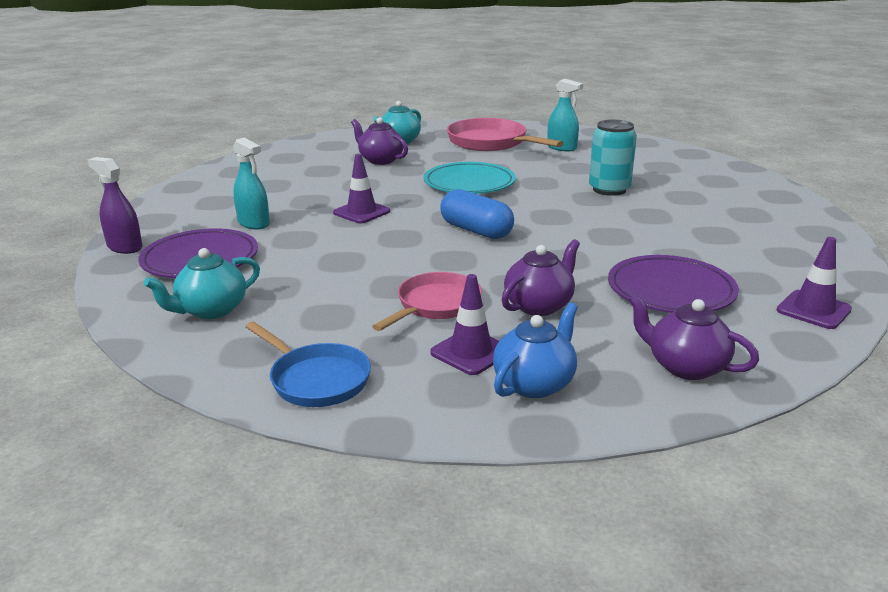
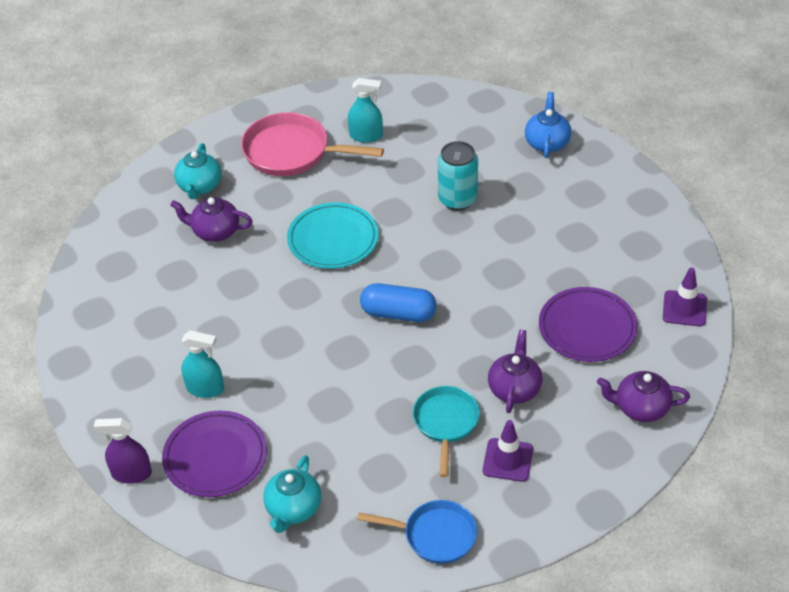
camera: 30 degrees left, 20 degrees up
(361, 212) = (281, 329): purple traffic cone -> none
(436, 305) = (446, 423): pink pan -> turquoise pan
(534, 383) = (566, 469): blue teapot -> blue teapot (547, 143)

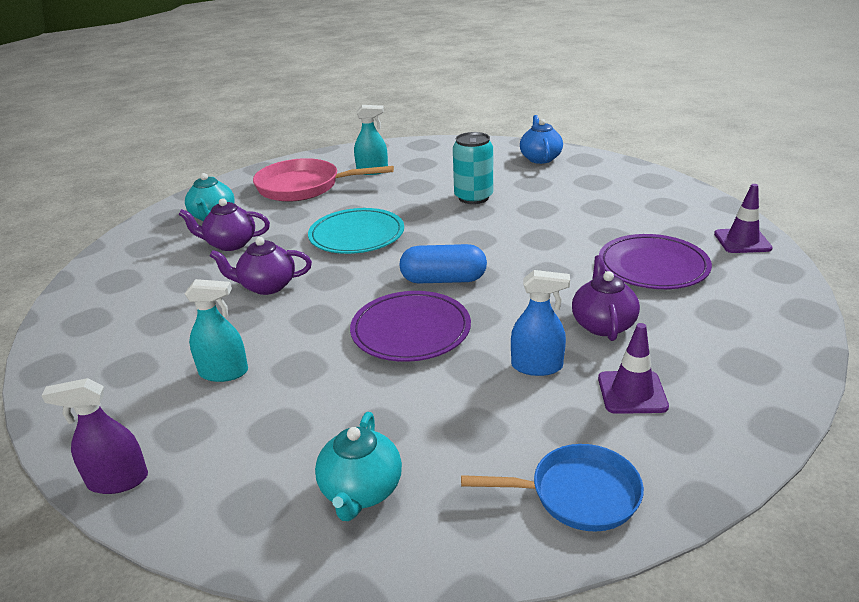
camera: 10 degrees left, 15 degrees down
(215, 457) = (241, 443): purple plate -> purple plate (411, 330)
(446, 423) = (537, 366): turquoise pan -> blue spray bottle
(640, 408) = (757, 322): purple teapot -> purple teapot (267, 286)

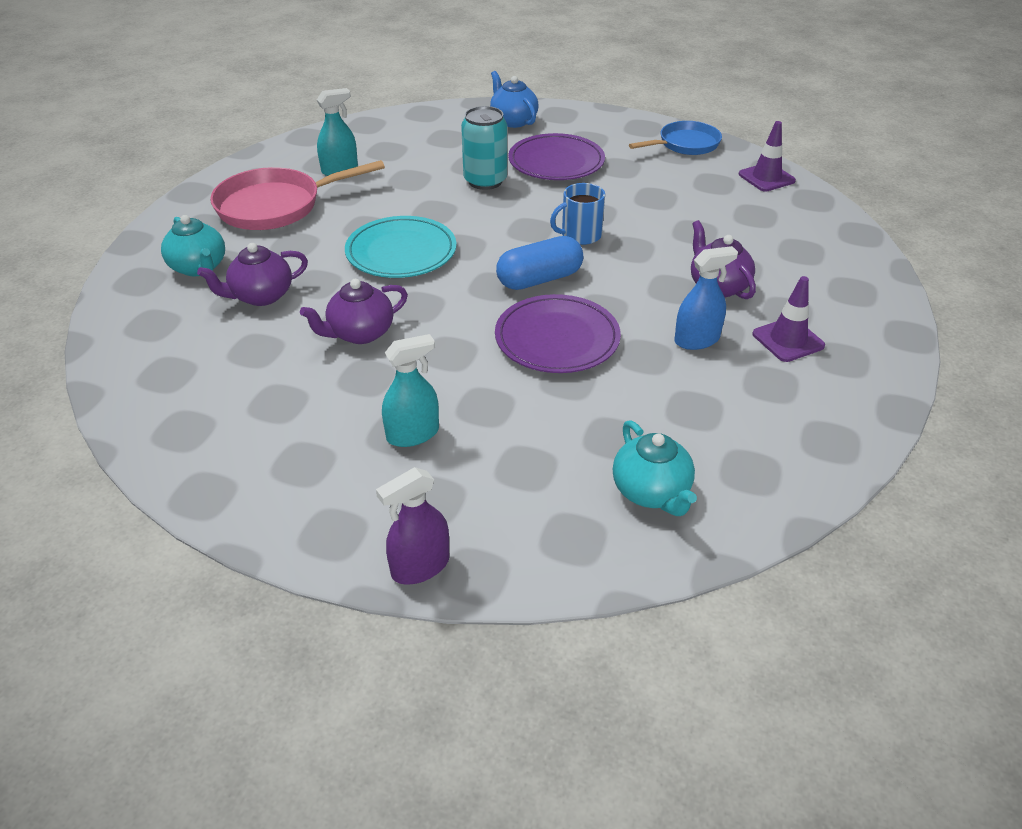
camera: 30 degrees left, 10 degrees up
(513, 253) = (580, 235): none -> blue mug
(577, 494) = (814, 434): blue pan -> blue pan (685, 144)
(653, 266) = (714, 220): purple plate -> purple plate (556, 162)

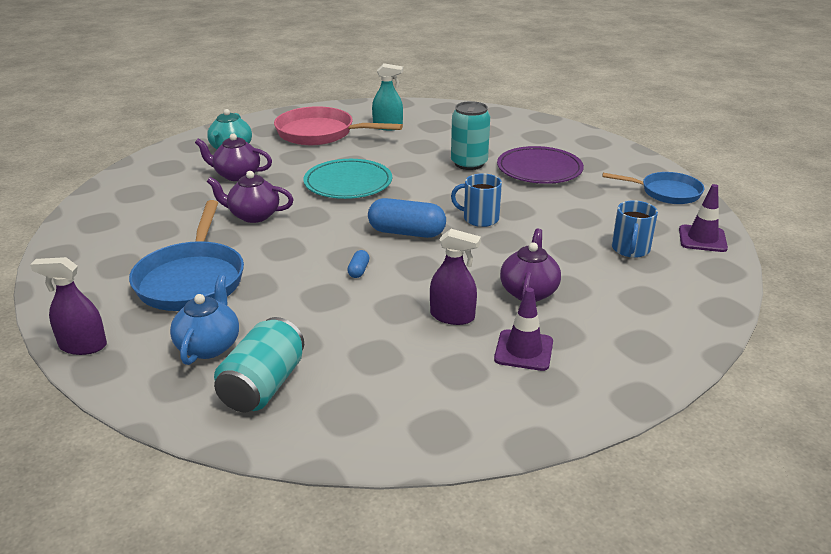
camera: 40 degrees right, 10 degrees down
(413, 434) = (192, 279): turquoise spray bottle -> blue pan
(513, 121) = (550, 135): blue teapot -> blue teapot (209, 346)
(557, 339) = (358, 270): purple plate -> blue capsule
(651, 492) = (263, 386): turquoise teapot -> turquoise can
(697, 340) = (452, 316): blue spray bottle -> purple spray bottle
(733, 210) = (630, 249): none -> blue mug

